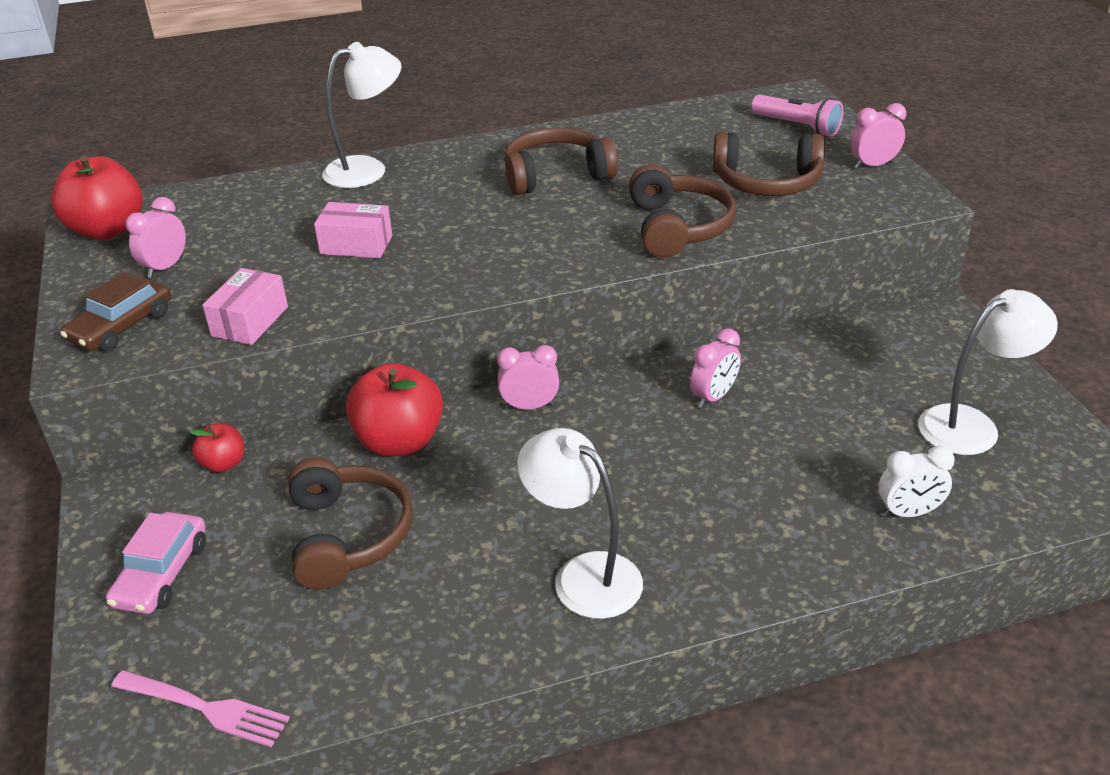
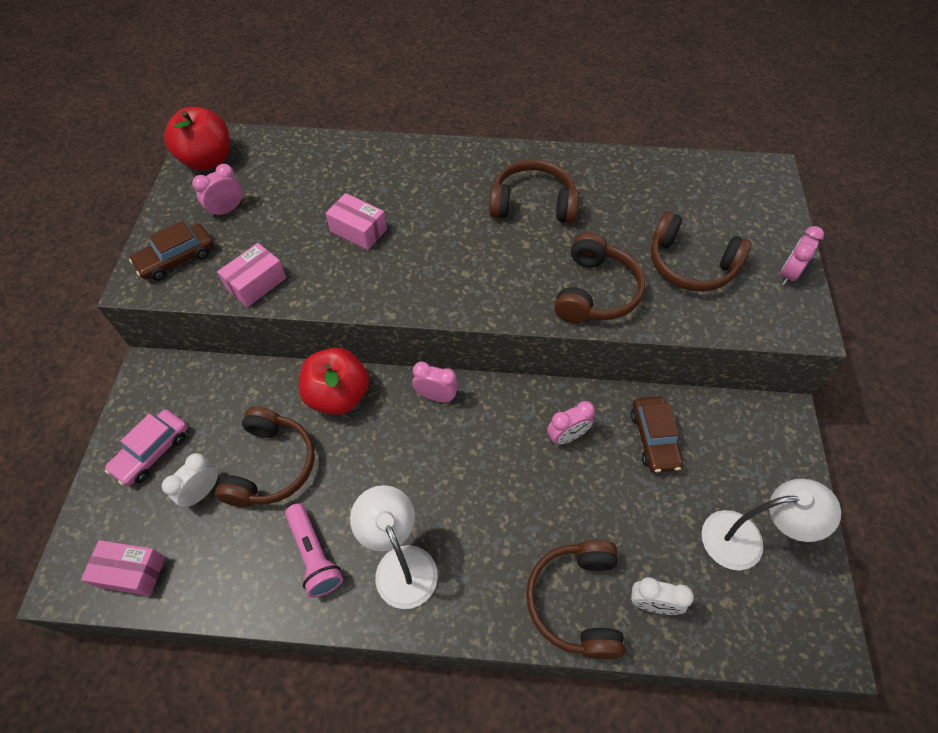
camera: 20 degrees right, 20 degrees up
(204, 708) = (131, 572): pink fork -> pink box
(223, 464) = (224, 372): red apple -> none
(263, 591) = (202, 492): none -> white clock
(367, 169) = (401, 153): white lamp -> none
(797, 126) = (748, 208): pink flashlight -> pink flashlight (314, 555)
(814, 370) = (653, 438): none -> brown car
(822, 539) = (576, 601): none -> brown headphones
(873, 165) = (788, 274): pink clock -> pink clock turned 60 degrees counterclockwise

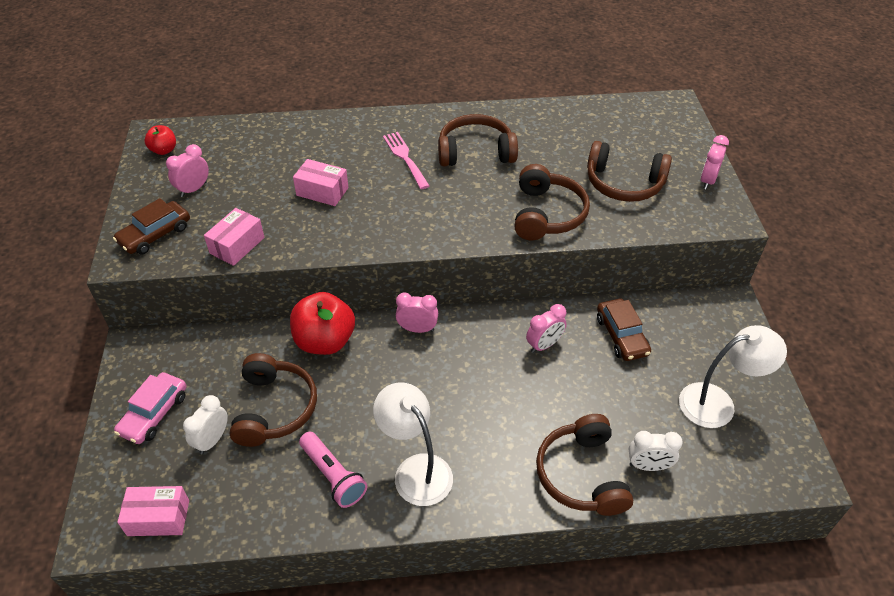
camera: 10 degrees left, 10 degrees down
(208, 160) = (164, 150): red apple -> red apple, size x0.52
(455, 202) = (405, 158): none -> pink fork

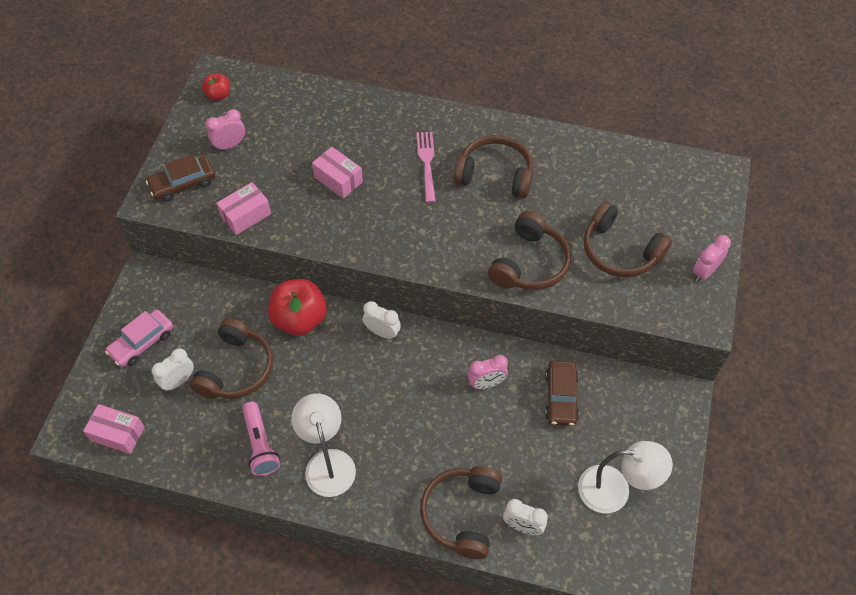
camera: 20 degrees right, 10 degrees up
(417, 329) = (382, 332): pink clock -> white clock

